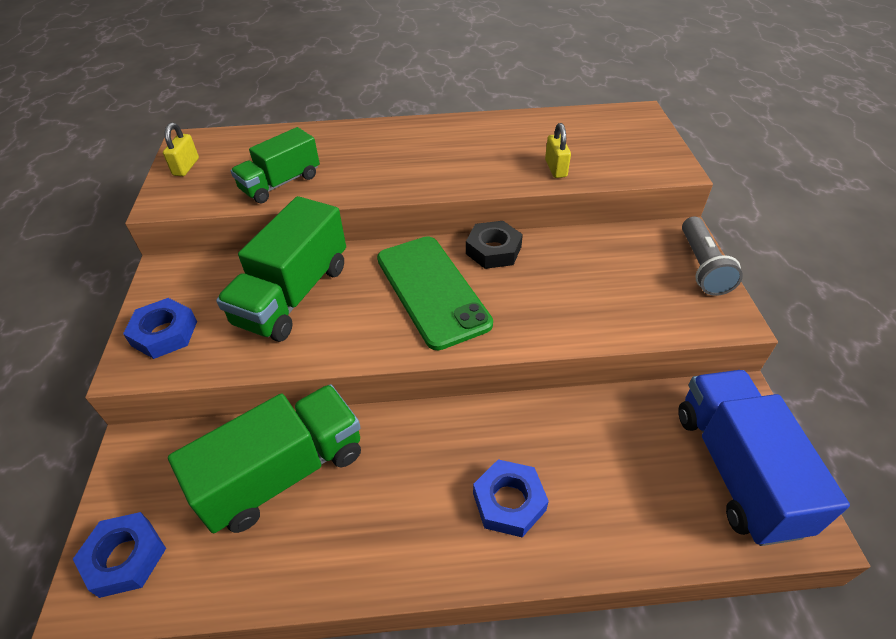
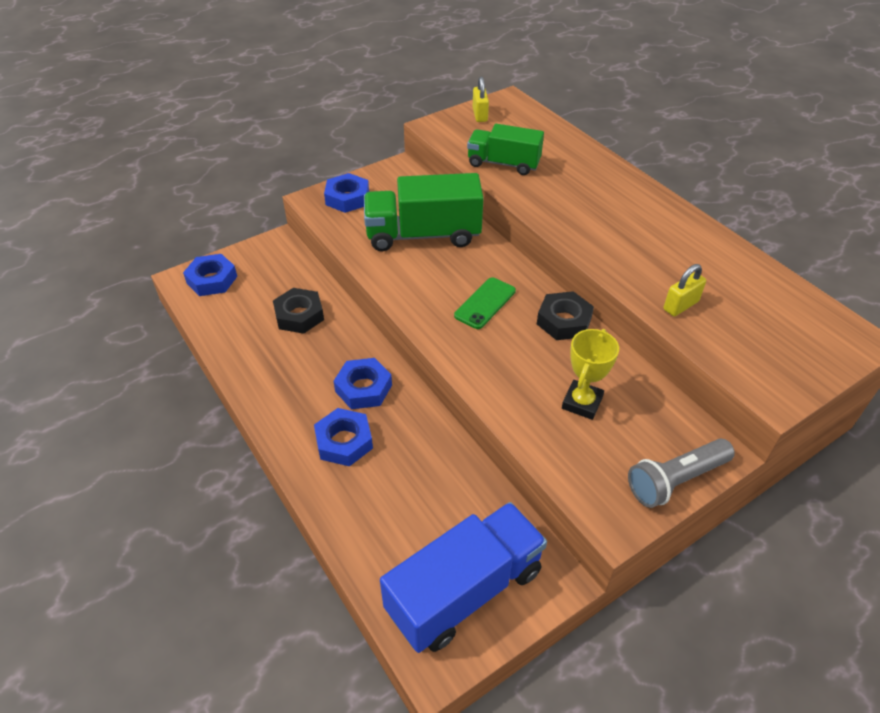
camera: 60 degrees right, 0 degrees up
(186, 167) = (480, 115): yellow padlock -> yellow padlock turned 75 degrees counterclockwise
(284, 473) = (299, 315): green truck -> black nut
(432, 290) = (485, 303): green phone -> green phone, size x0.53
(443, 451) = (363, 388): none -> blue nut
(596, 282) = (582, 403): none -> yellow trophy

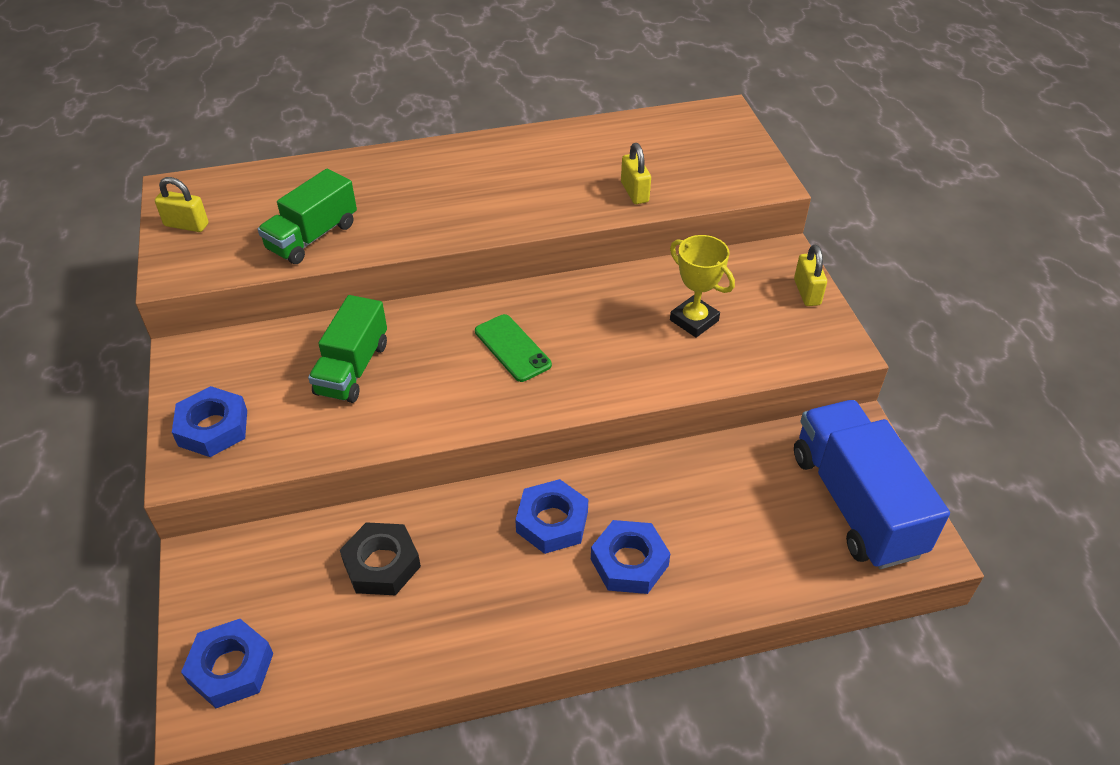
camera: 70 degrees left, 0 degrees up
(423, 235) = (352, 368): green truck -> green truck, size x0.64
(564, 321) = (574, 294): black nut -> none
(675, 480) = (807, 292): grey flashlight -> yellow padlock

